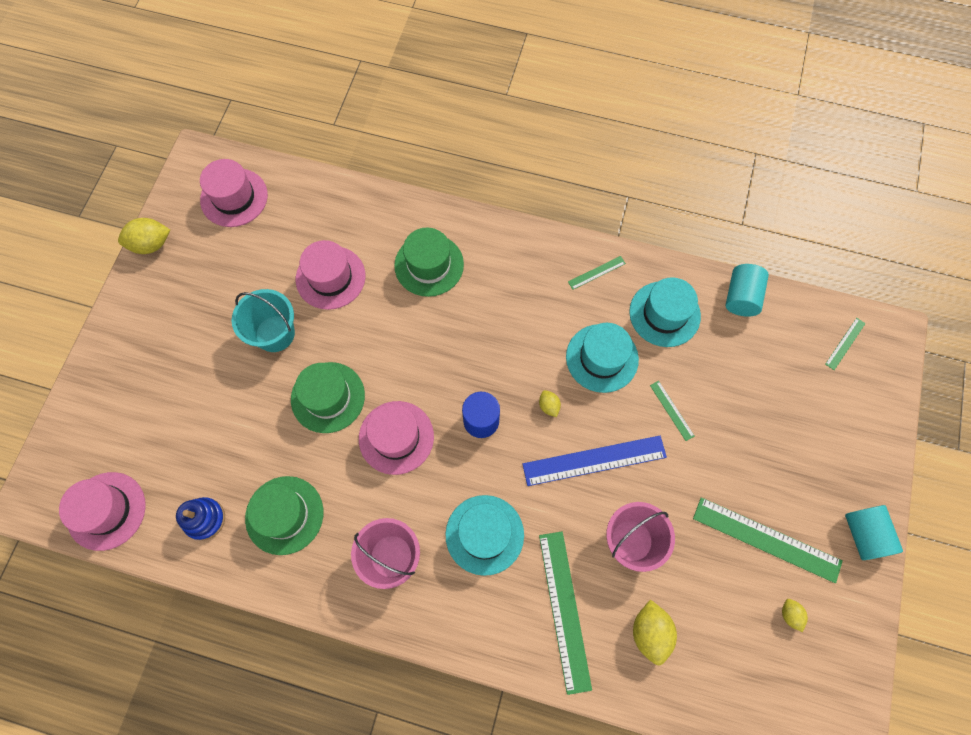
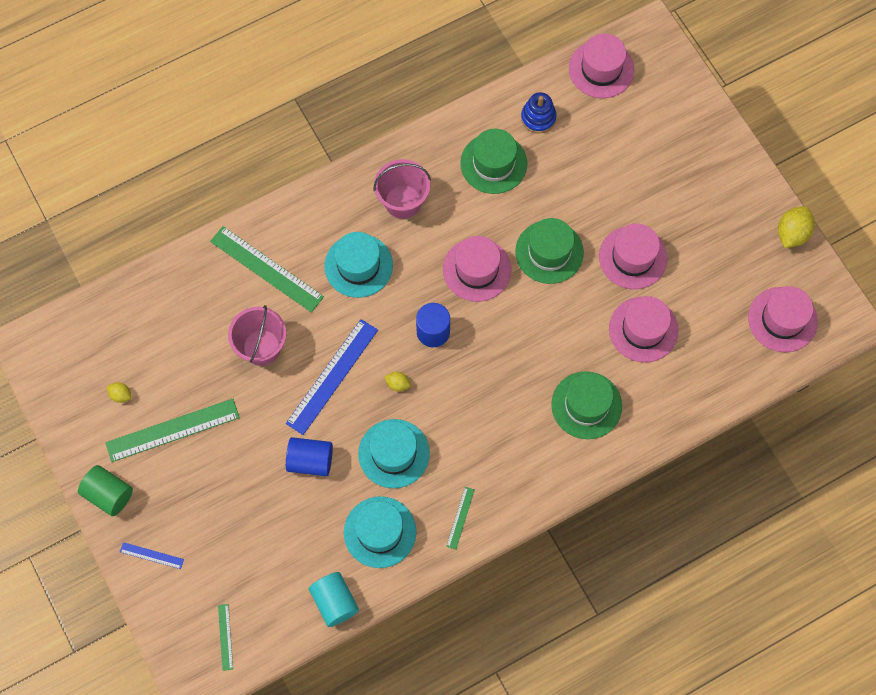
camera: 135 degrees right, 0 degrees up
(275, 333) = (633, 257): turquoise bucket -> pink hat
(650, 632) = (202, 304): yellow lemon -> none
(671, 410) = (310, 461): green ruler -> blue cylinder
(861, 452) = (152, 555): none -> blue ruler
(863, 534) = (108, 494): turquoise cylinder -> green cylinder

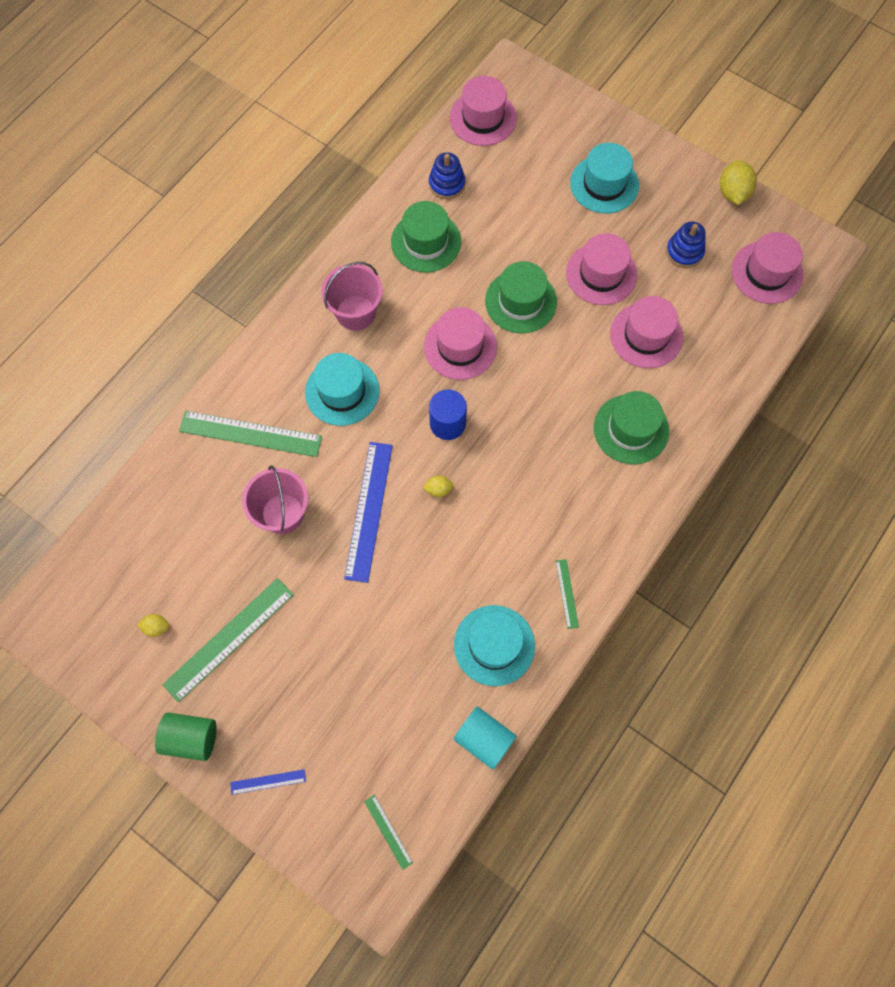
camera: 25 degrees left, 0 degrees up
(310, 461) = (388, 605): blue cylinder -> none
(394, 453) = (468, 559): turquoise hat -> turquoise hat (604, 184)
(718, 269) = (684, 252): none -> blue stacking toy

